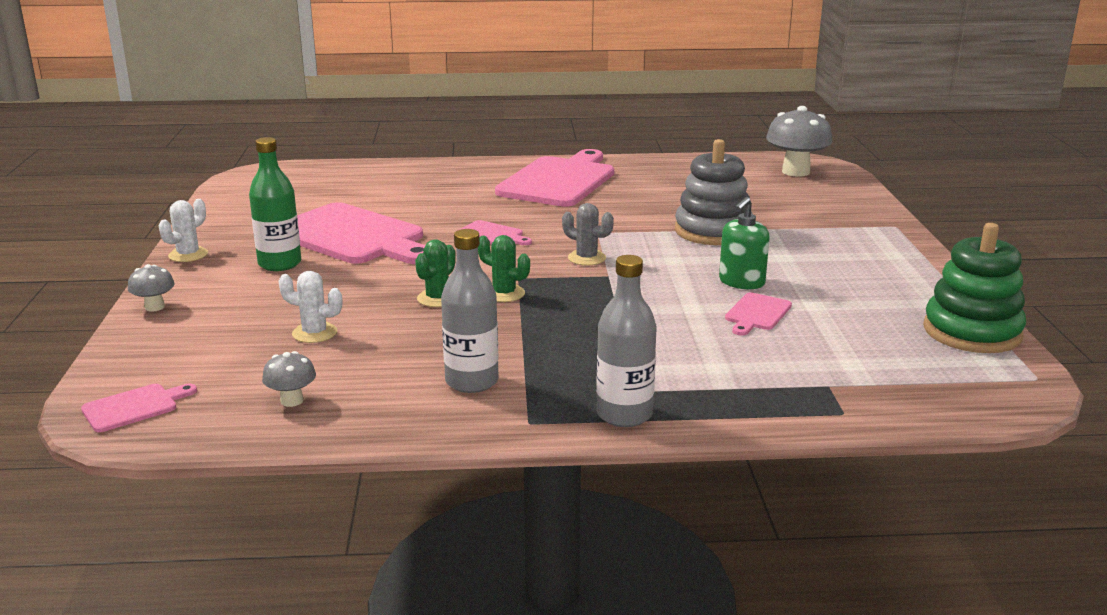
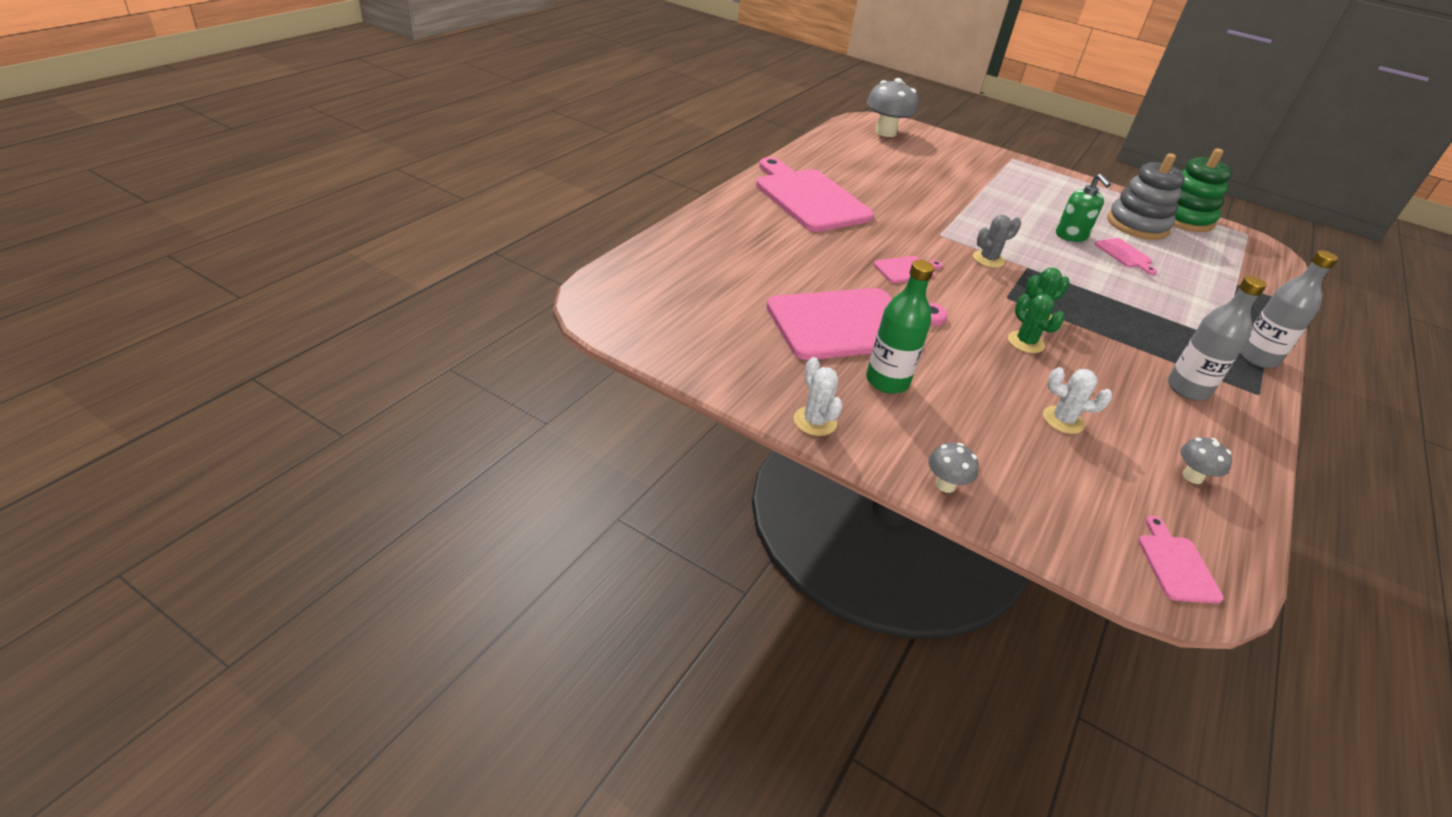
camera: 60 degrees left, 15 degrees up
(314, 333) = (1063, 420): white cactus -> white cactus turned 60 degrees clockwise
(713, 231) = (974, 203): grey stacking toy -> grey stacking toy (1137, 225)

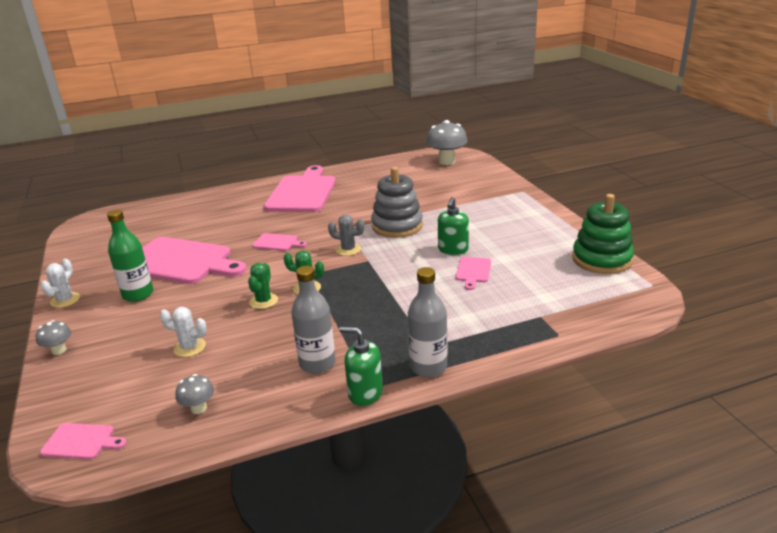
camera: 45 degrees right, 10 degrees down
(1063, 420) = (189, 347): white cactus -> white cactus turned 45 degrees counterclockwise
(1137, 225) = (536, 255): grey stacking toy -> grey stacking toy (397, 226)
(1176, 565) = (81, 442): pink cutting board -> pink cutting board turned 60 degrees clockwise
(1265, 400) = (365, 393): none -> green soap dispenser

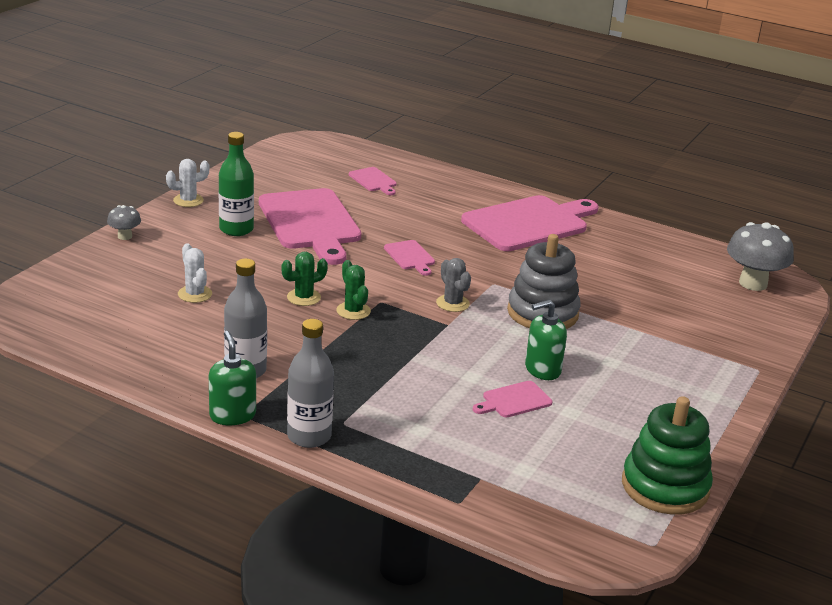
camera: 45 degrees right, 0 degrees up
(81, 442) = (39, 306): pink cutting board -> pink cutting board (373, 181)
(198, 408) = (126, 339): grey mushroom -> none

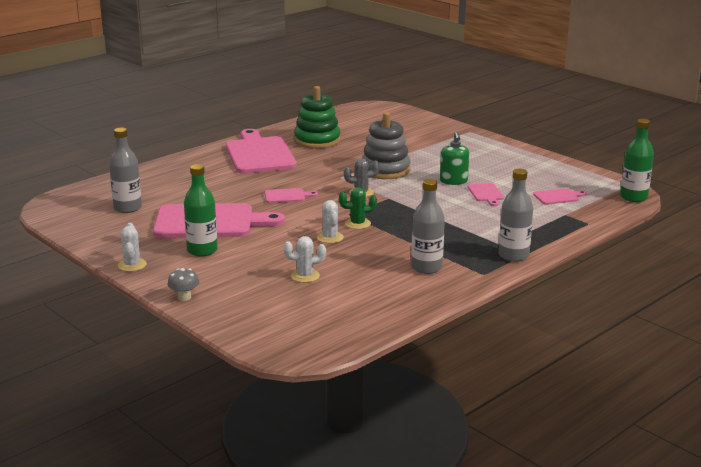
camera: 70 degrees left, 5 degrees down
(232, 415) = (483, 277): green soap dispenser -> none
(303, 297) = (330, 237): green cactus -> white cactus
(323, 176) = (127, 208): none -> grey bottle
(373, 181) = (151, 191): pink cutting board -> pink cutting board (558, 197)
(598, 551) = (633, 197): none -> green bottle
(665, 487) = (578, 173): green stacking toy -> green stacking toy (317, 141)
(753, 283) = (374, 114): grey mushroom -> none

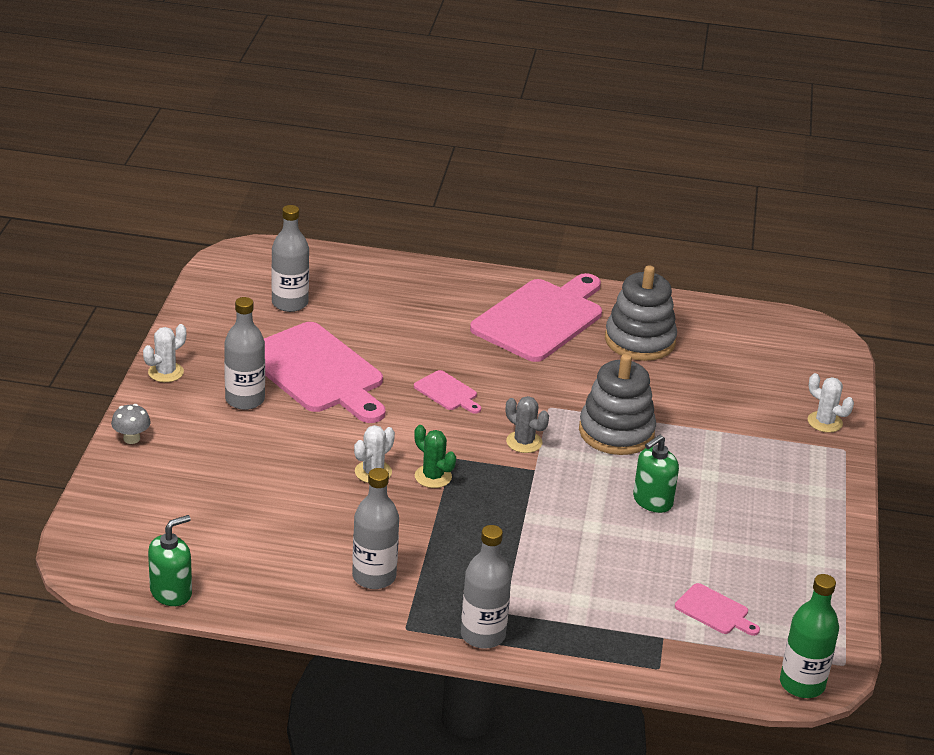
camera: 50 degrees right, 10 degrees up
(202, 250) = (245, 400): green bottle -> grey bottle
(305, 276) = (259, 496): white cactus -> white cactus (824, 422)
(317, 141) = (639, 341): green stacking toy -> grey stacking toy
(362, 333) = (171, 592): none -> green soap dispenser
(486, 193) = (646, 543): pink cutting board -> none

